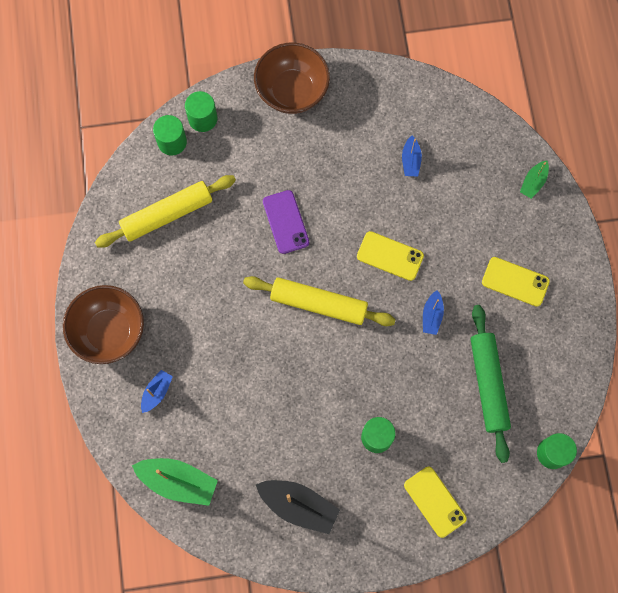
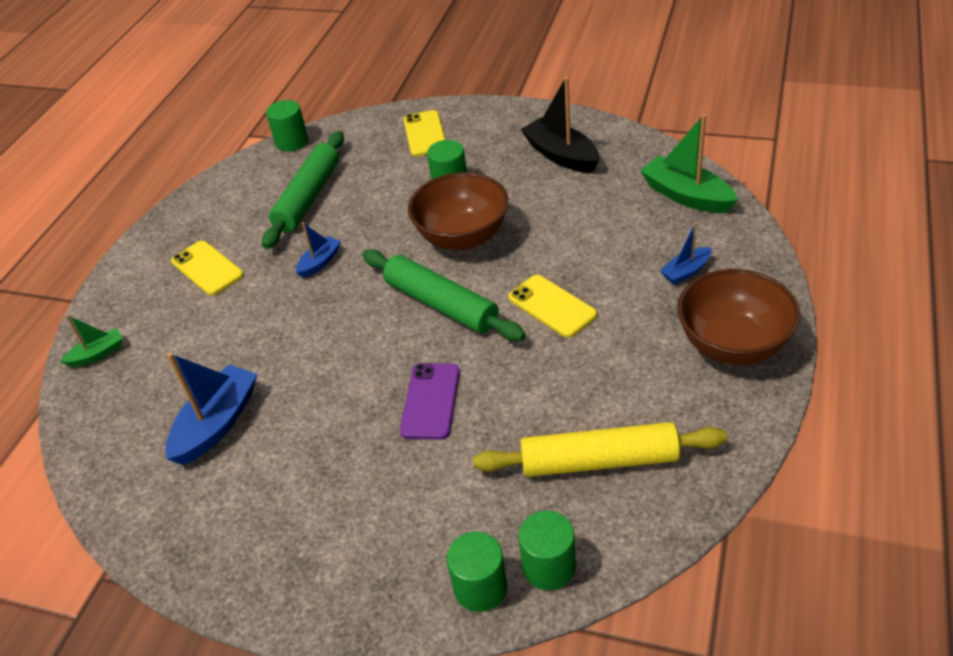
camera: 150 degrees left, 30 degrees down
(292, 91) = (312, 580): brown bowl -> brown bowl (462, 237)
(318, 304) = (441, 304): yellow rolling pin -> green rolling pin
(390, 256) = (324, 328): yellow phone -> yellow phone (552, 306)
(410, 160) = (217, 424): blue boat -> blue boat, size x1.81

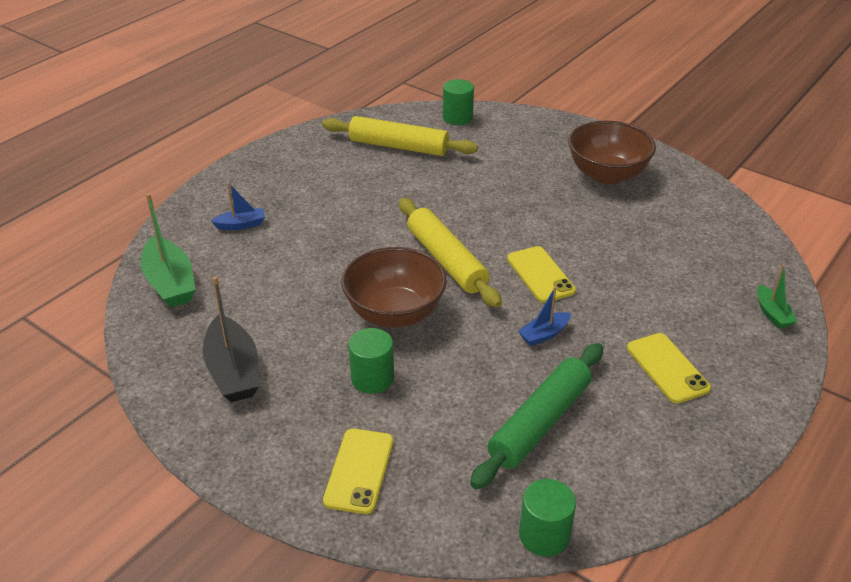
camera: 165 degrees left, 5 degrees down
(97, 354) = (772, 314): green boat -> green boat turned 90 degrees counterclockwise
(217, 424) = (652, 230): blue boat -> none
(430, 401) = (487, 201): purple phone -> none
(441, 304) = (446, 260): green rolling pin -> yellow rolling pin
(480, 587) = (498, 119): green cylinder -> none
(552, 306) = (360, 232): yellow phone -> yellow phone (540, 275)
(733, 344) = (263, 174): brown bowl -> brown bowl (607, 175)

